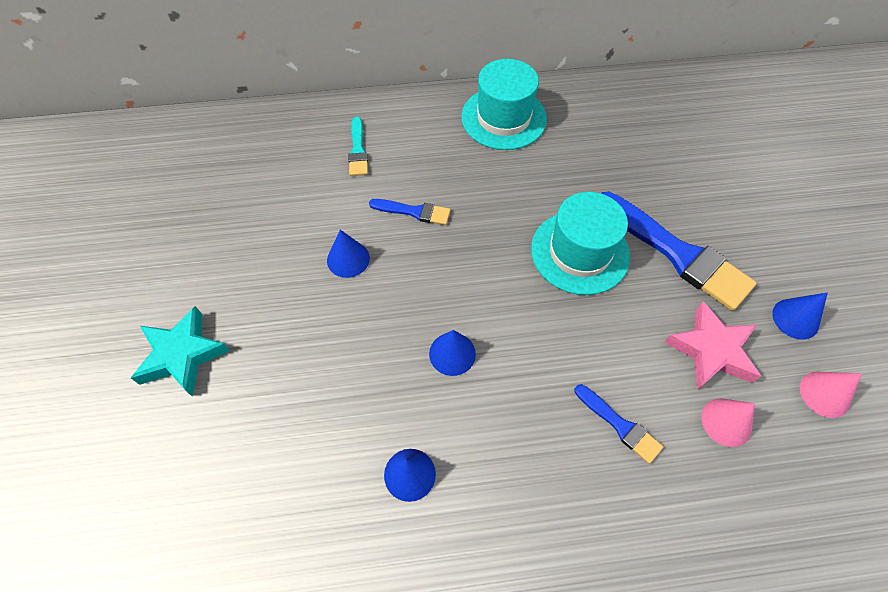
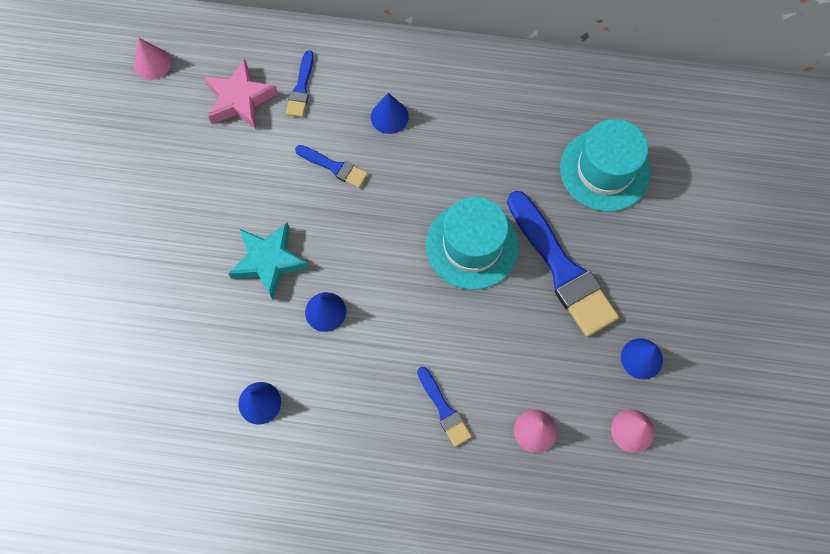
camera: 15 degrees right, 10 degrees up
(182, 355) = (102, 255): turquoise star -> turquoise star (268, 261)
(199, 159) = (152, 63): none -> pink cone
(348, 259) = (261, 200): blue cone -> blue cone (389, 117)
(358, 150) = (301, 88): turquoise brush -> blue brush
(503, 118) = (453, 84): turquoise hat -> turquoise hat (605, 170)
(711, 350) = (551, 367): pink star -> pink star (240, 99)

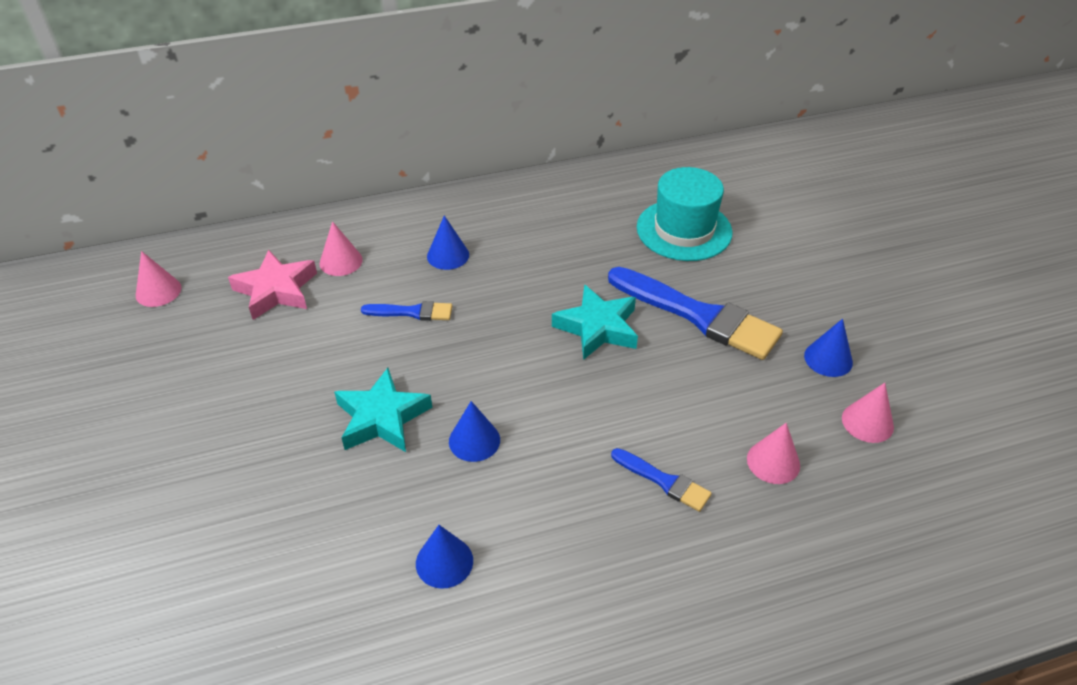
camera: 25 degrees left, 25 degrees down
(301, 88) = (341, 261): blue brush -> pink cone
(472, 245) = (597, 327): turquoise hat -> turquoise star

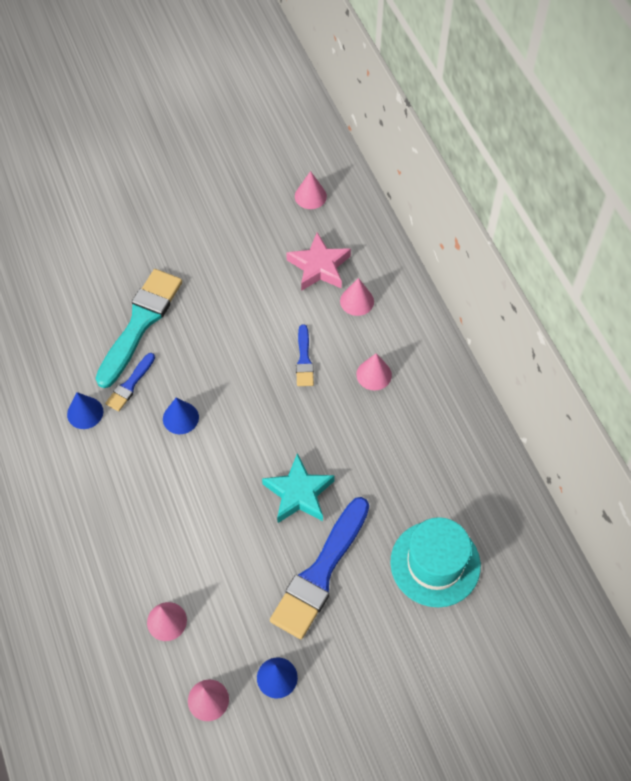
camera: 85 degrees right, 15 degrees up
(300, 486) = (140, 323): none -> turquoise brush
(382, 418) = (198, 358): turquoise star -> none
(448, 255) = (374, 374): blue cone -> pink cone
(664, 481) = (148, 543): blue brush -> blue brush (130, 385)

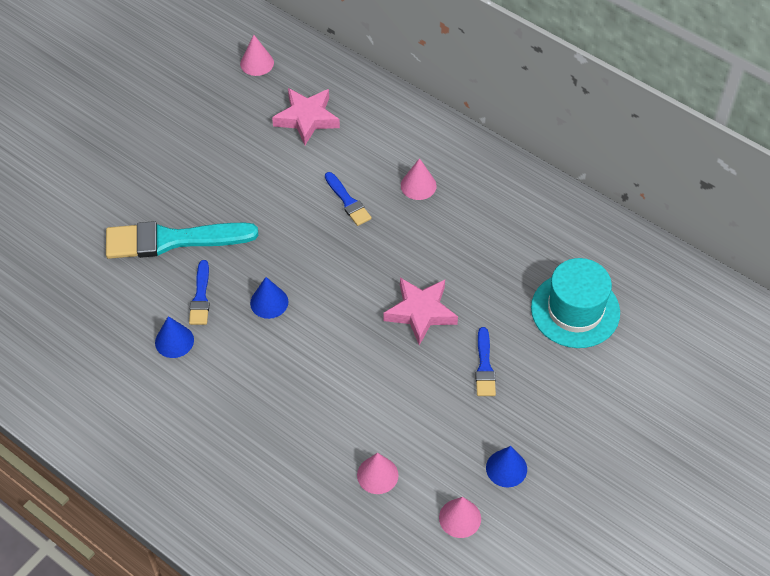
camera: 30 degrees left, 5 degrees down
(140, 323) = (172, 240): turquoise brush -> turquoise brush turned 90 degrees counterclockwise
(299, 493) = (421, 312): turquoise star -> pink star
(320, 573) = (484, 366): blue brush -> blue brush, size x0.49
(357, 301) = (361, 132): pink cone -> none

